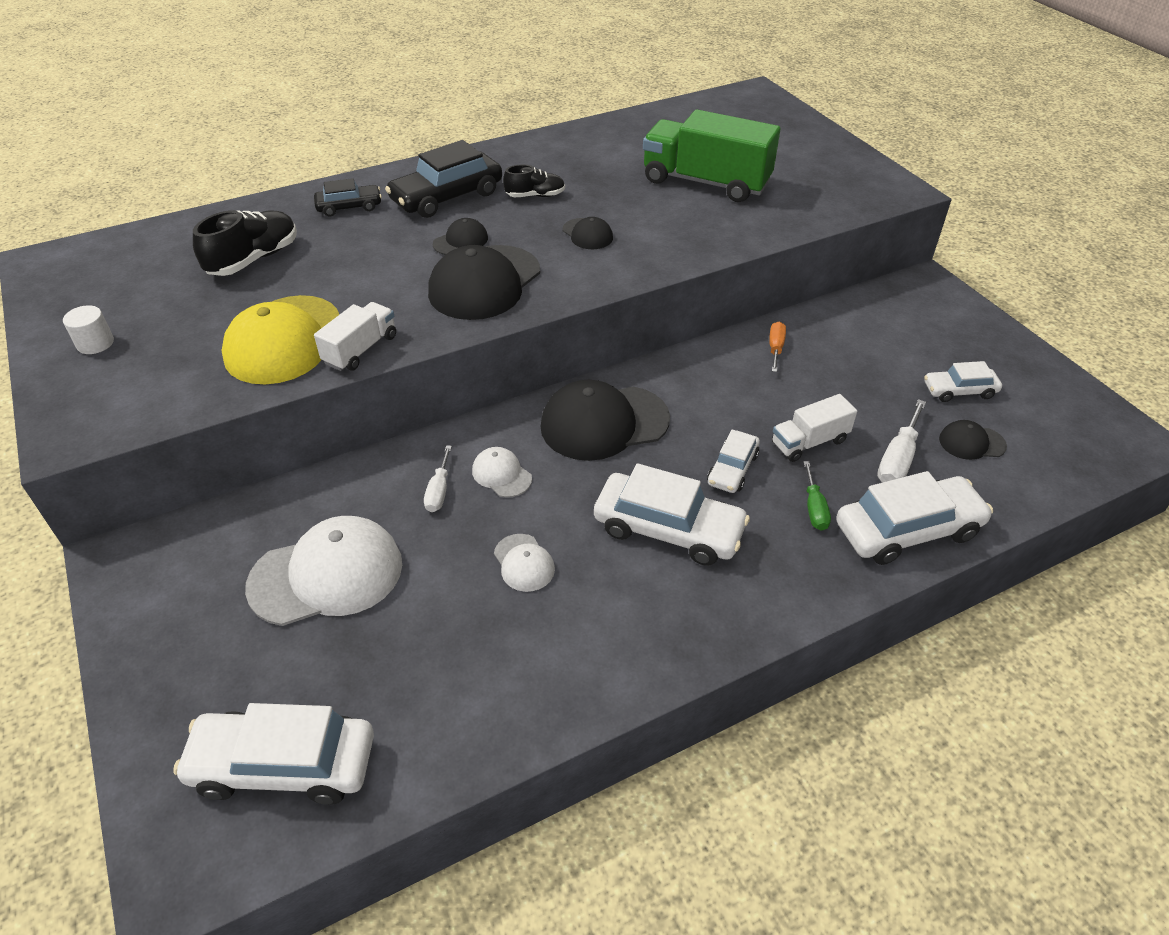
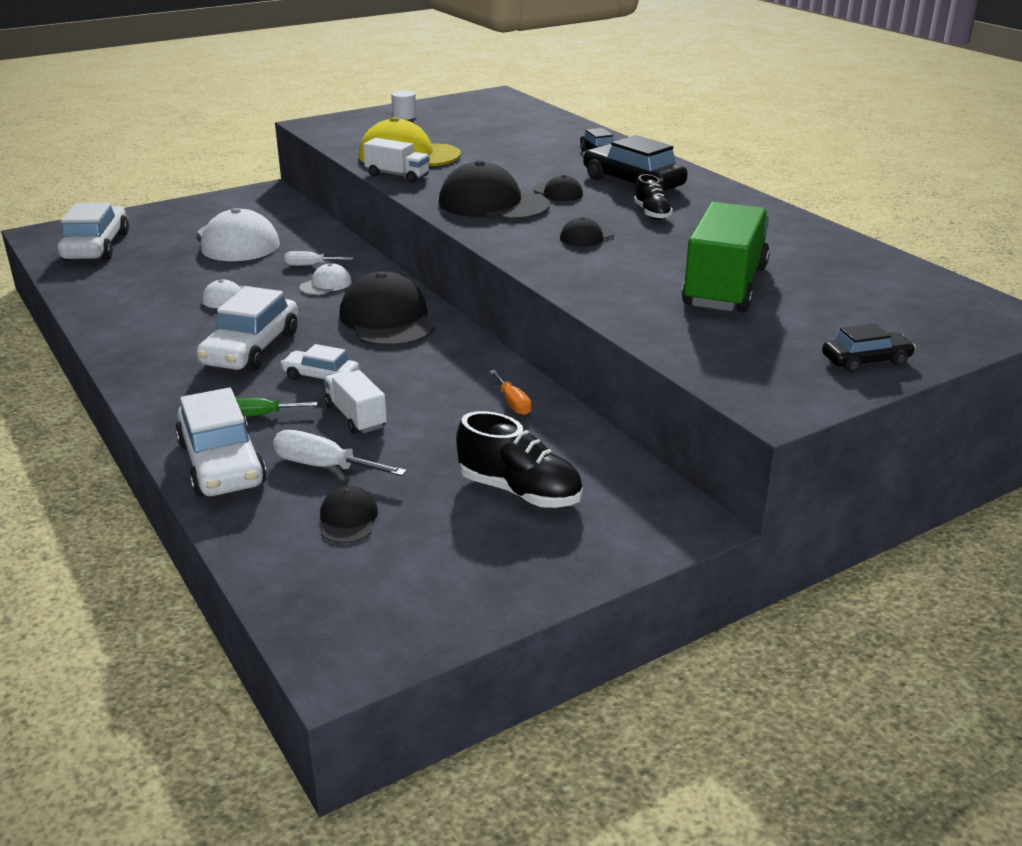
camera: 85 degrees right, 15 degrees down
(254, 259) = (511, 138): black shoe -> black shoe (520, 491)
(775, 348) = (513, 403): orange screwdriver -> orange screwdriver turned 60 degrees clockwise
(826, 149) = (866, 361): none -> black car
(959, 390) = (445, 521): white car -> none

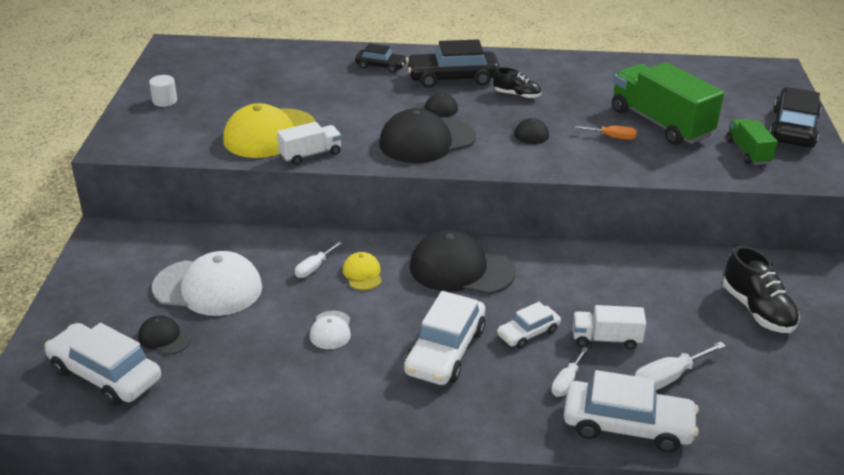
camera: 55 degrees left, 5 degrees up
(251, 348) = (445, 351): white car -> white car turned 60 degrees clockwise
(262, 415) = (566, 382): green screwdriver -> white screwdriver
(326, 284) = (362, 274): white cap -> yellow cap
(348, 519) = (745, 392): black cap -> black cap (164, 338)
(513, 403) = (642, 267): orange screwdriver -> orange screwdriver (612, 137)
(520, 491) = (757, 310): black shoe -> black shoe turned 90 degrees clockwise
(747, 346) = (748, 152): none -> green truck
(866, 361) = (793, 129): black car -> black car, size x1.77

